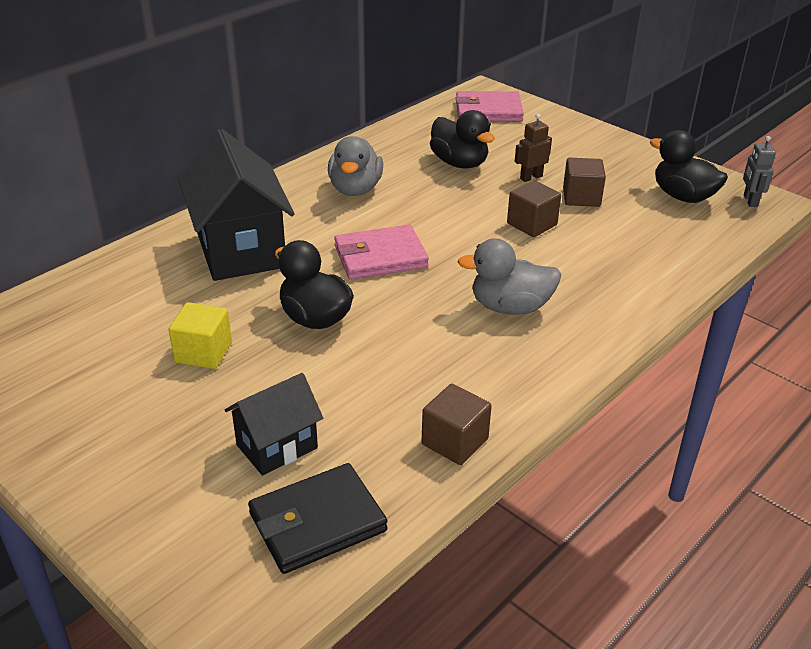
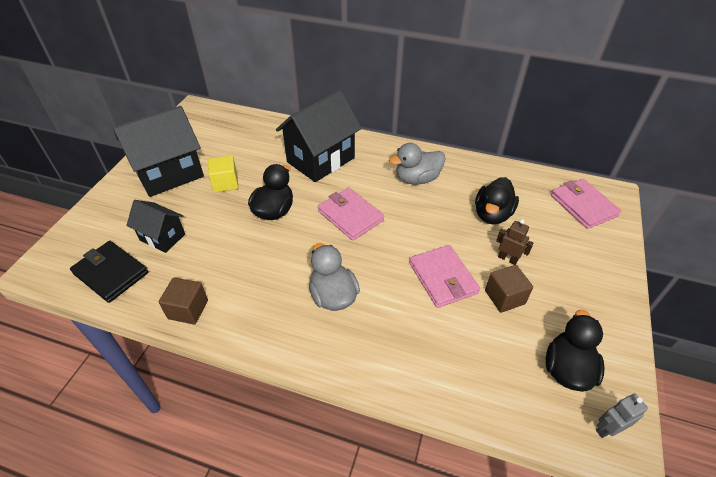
camera: 65 degrees right, 10 degrees up
(114, 413) = (169, 174): none -> black house
(532, 224) = (443, 278): brown cube -> pink wallet

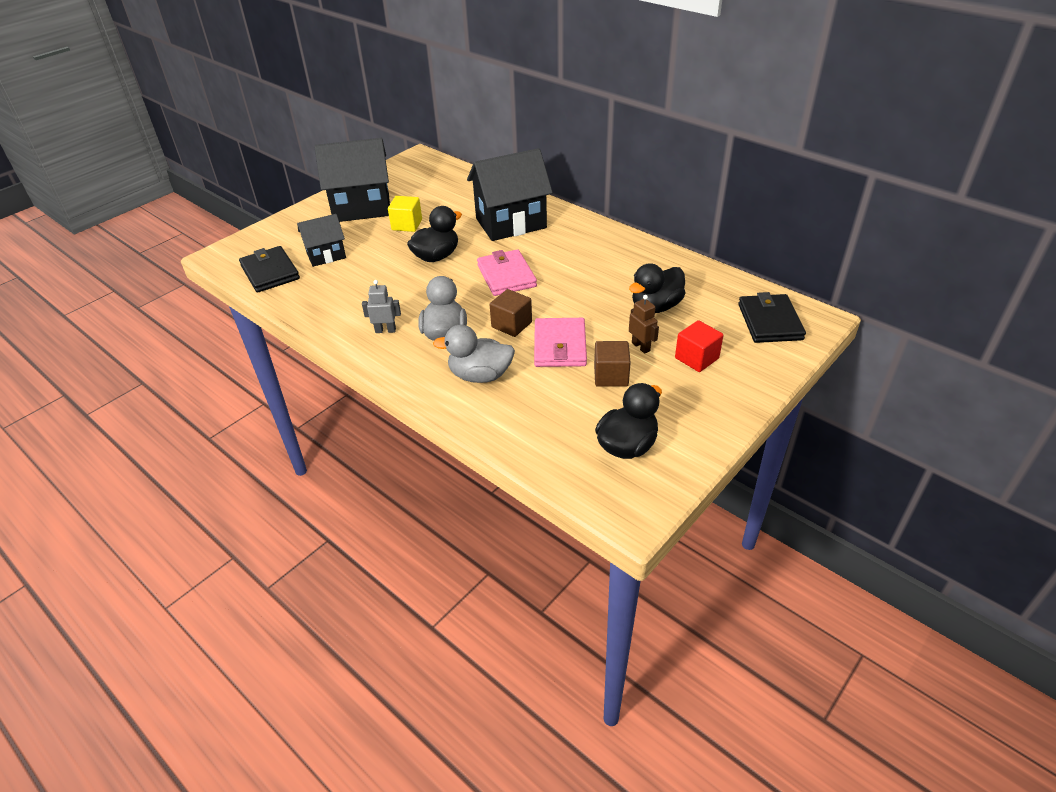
camera: 25 degrees right, 5 degrees down
(162, 237) = (326, 255): black house -> black house turned 75 degrees counterclockwise
(188, 309) = (315, 312): brown cube -> brown cube (511, 325)
(417, 179) = (599, 259): grey duck -> grey duck (480, 375)
(556, 257) = (696, 358): none -> red cube
(583, 206) = (769, 322): pink wallet -> black wallet
(607, 429) = (629, 498): grey robot -> grey robot (385, 330)

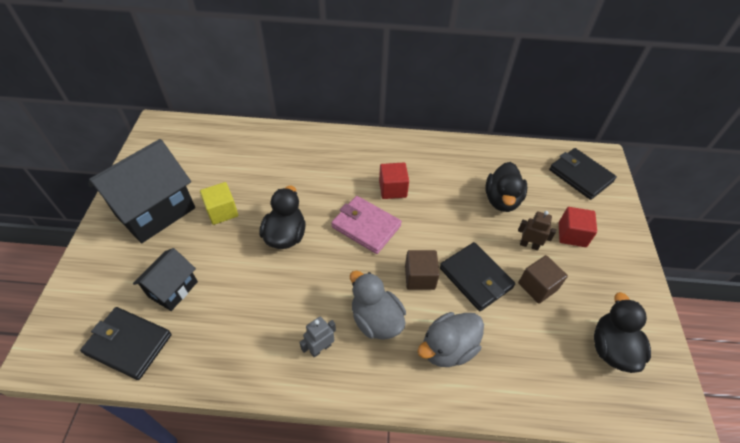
camera: 40 degrees left, 10 degrees up
(511, 223) = (316, 167): black house -> none
(560, 261) = (392, 189): none -> red cube
(560, 346) = (475, 278): pink wallet -> black wallet

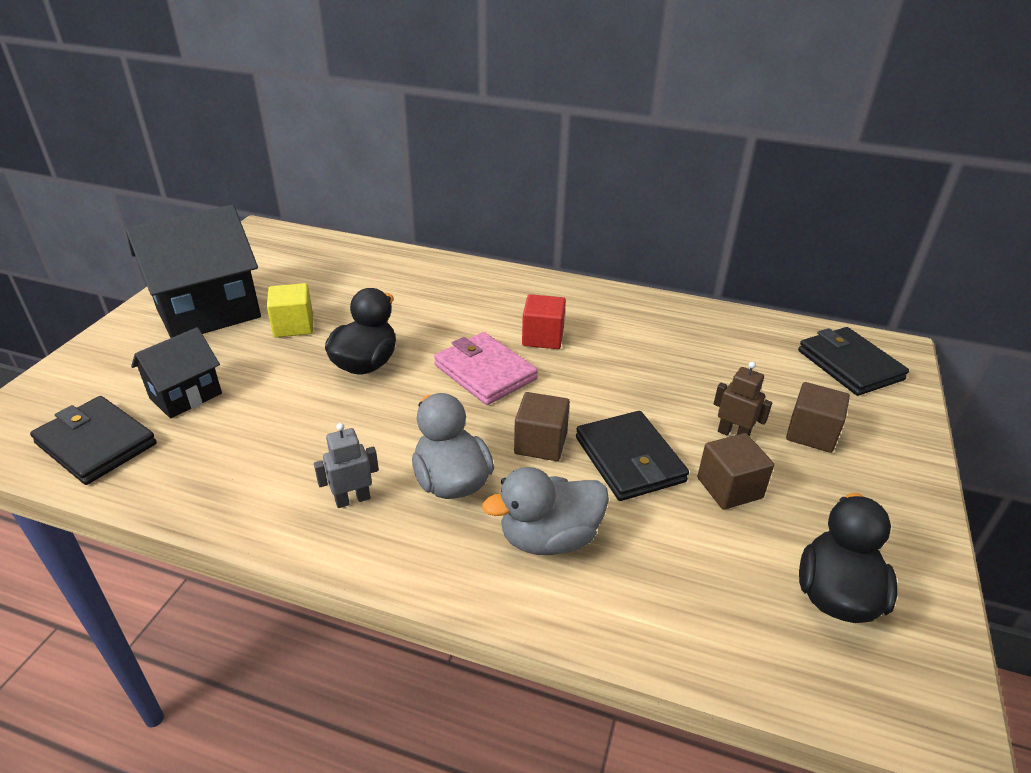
camera: 15 degrees right, 15 degrees down
(502, 200) = (707, 374): black duck -> none
(572, 235) = (811, 434): red cube -> brown cube

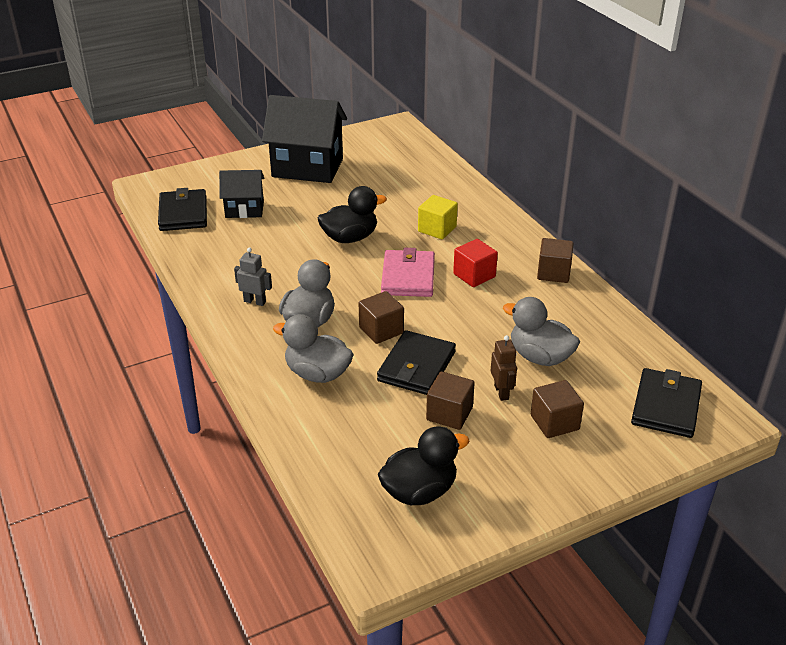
camera: 45 degrees right, 0 degrees up
(293, 326) = (341, 197): yellow cube -> yellow cube (437, 229)
(602, 300) = (553, 273): none -> brown cube
(708, 381) = (540, 357): none -> grey duck

